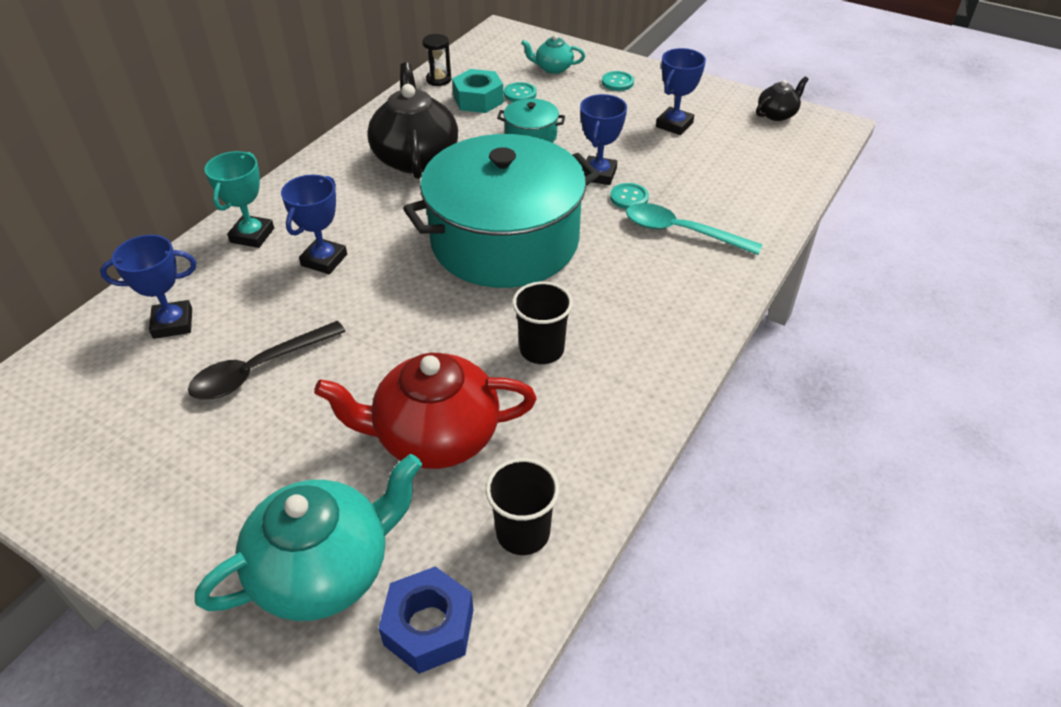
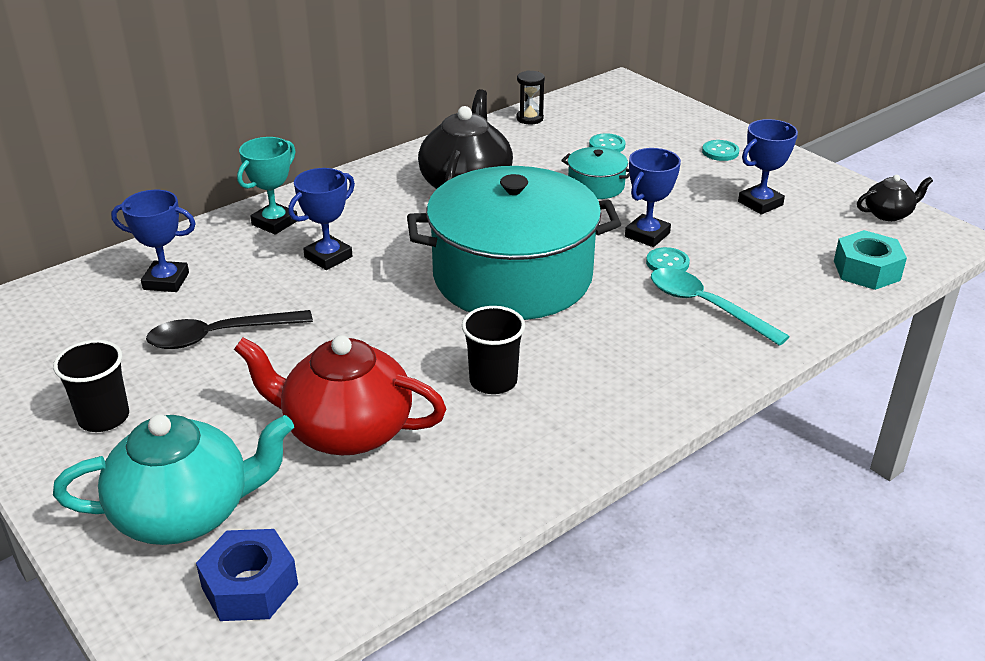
camera: 20 degrees right, 10 degrees down
(478, 100) = (560, 143): turquoise nut -> turquoise nut (866, 270)
(523, 533) = (381, 534): black cup -> black cup (104, 417)
(553, 68) = (656, 127): turquoise teapot -> none

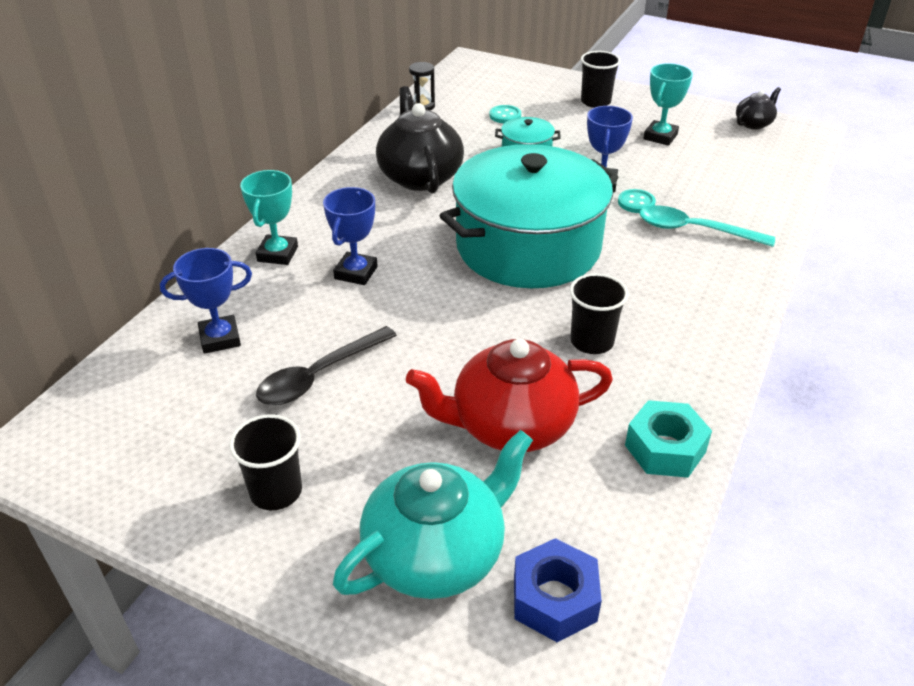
camera: 25 degrees left, 5 degrees up
(720, 152) = (595, 102): turquoise button -> black cup
(760, 203) = (660, 137): blue trophy -> turquoise trophy
(866, 270) = (777, 171): turquoise nut -> turquoise nut (665, 448)

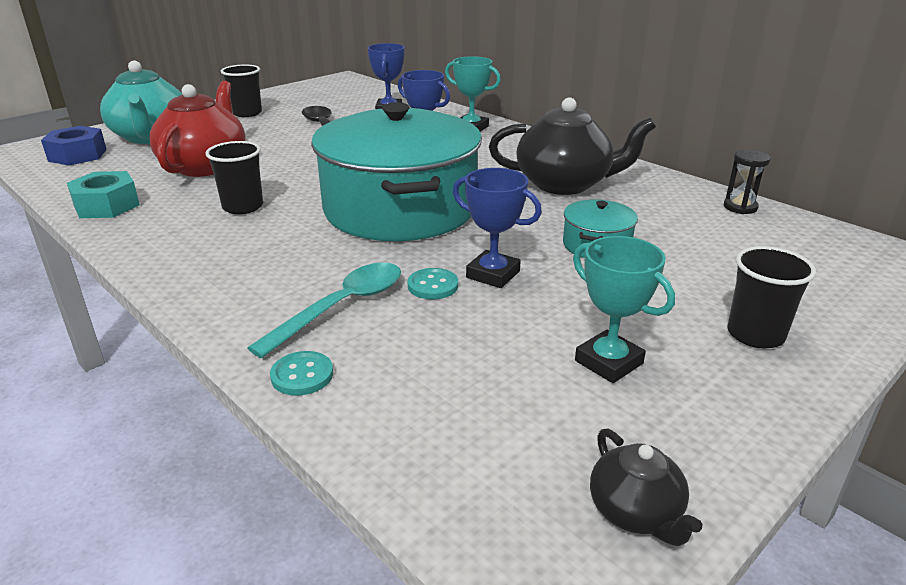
camera: 110 degrees right, 10 degrees down
(505, 115) = (707, 251): turquoise button -> turquoise button (302, 375)

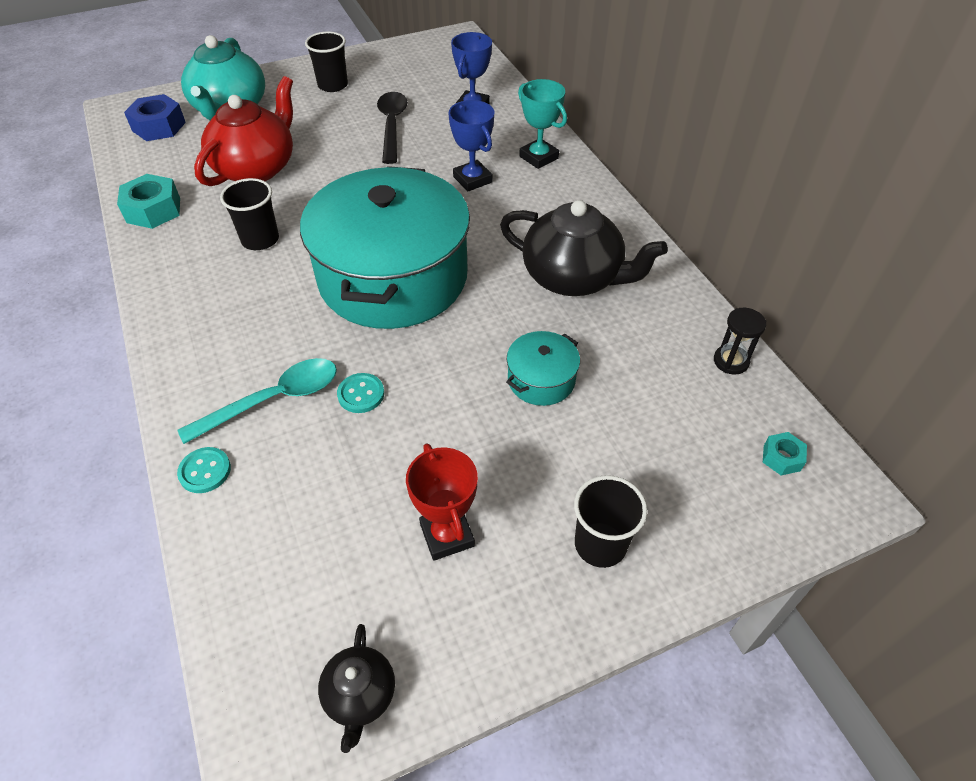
camera: 20 degrees right, 20 degrees up
(493, 274) = (420, 394): blue trophy -> none
(608, 362) = (447, 535): turquoise trophy -> red trophy
(839, 251) = (781, 458): none -> turquoise nut

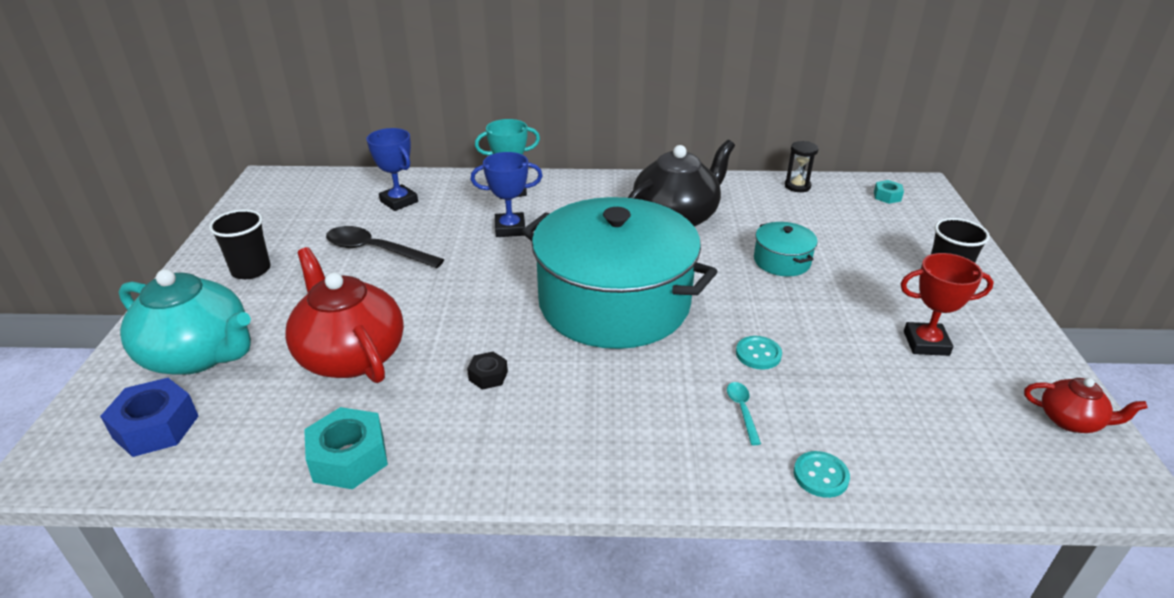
camera: 65 degrees left, 15 degrees down
(260, 239) = (488, 376): black cup -> black nut
(273, 400) = (742, 410): turquoise spoon -> turquoise spoon, size x0.48
(360, 695) = (1071, 420): black teapot -> red teapot

